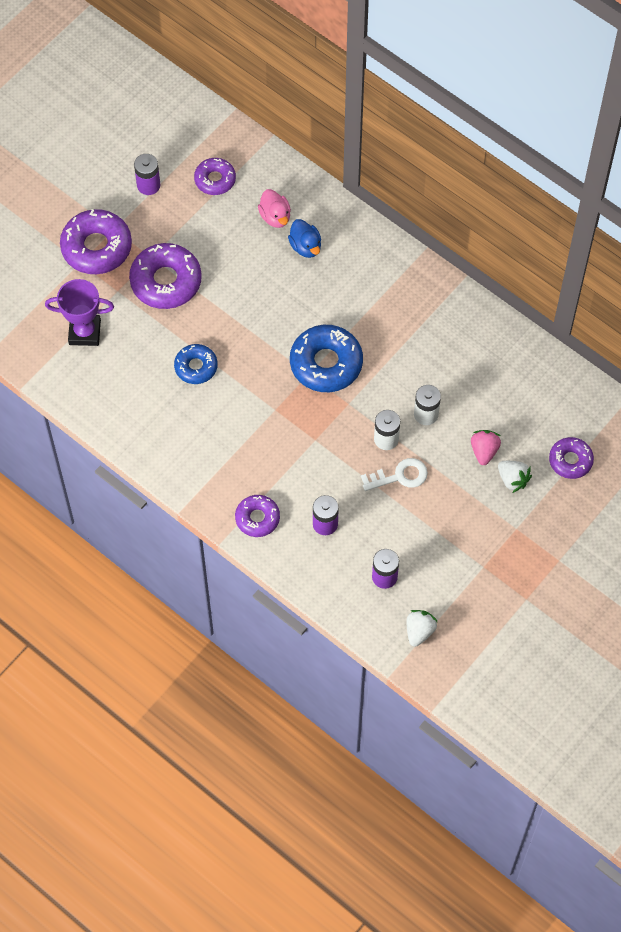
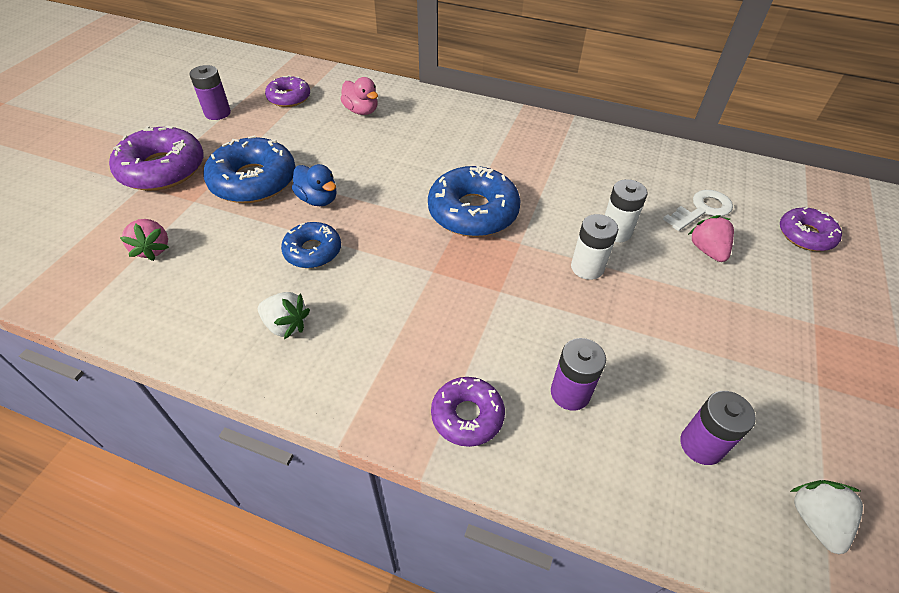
camera: 20 degrees left, 15 degrees down
(85, 332) = (153, 249): purple trophy -> pink strawberry
(166, 281) = (253, 181): purple donut -> blue donut
(305, 246) = (402, 125): blue duck -> blue duck (318, 199)
(400, 476) = (631, 303): white key -> white key (702, 210)
(512, 479) = (763, 270): white strawberry -> white strawberry (286, 325)

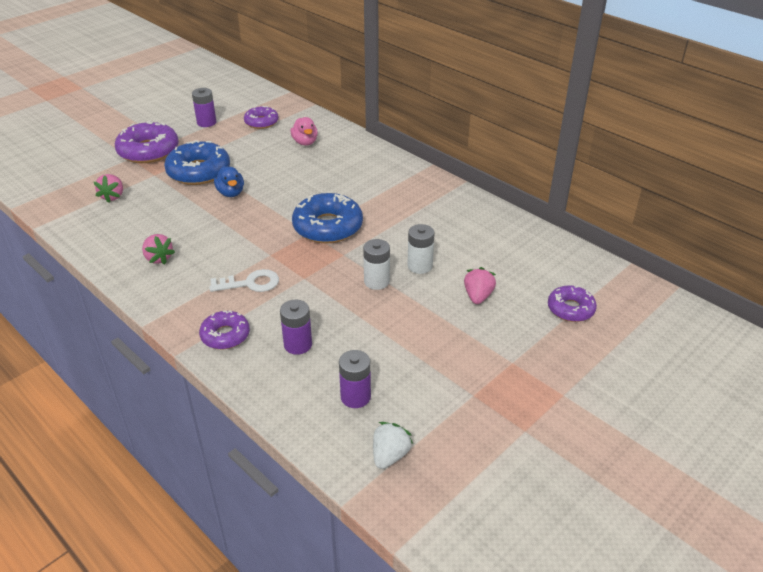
camera: 25 degrees right, 10 degrees down
(286, 325) = (158, 258): white strawberry -> pink strawberry
(313, 251) = (204, 222): blue donut -> none
(702, 210) = (503, 270): white key -> white key (250, 283)

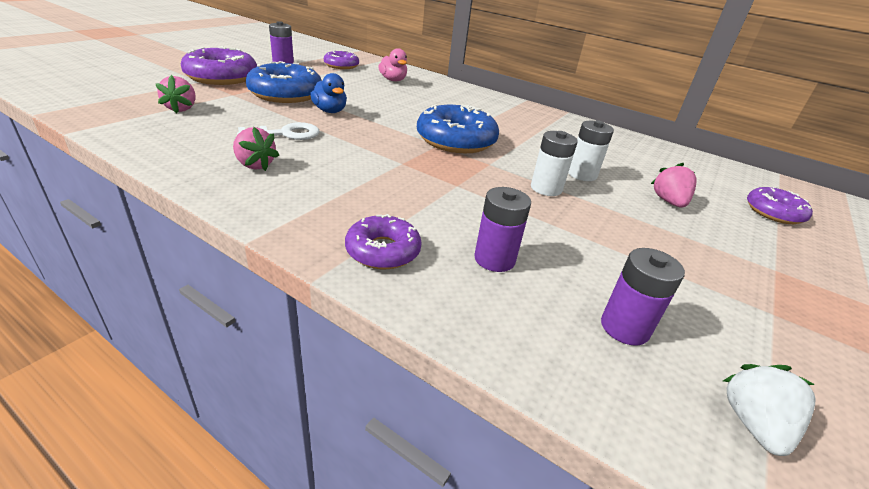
camera: 15 degrees left, 5 degrees down
(250, 283) = (391, 190): white key -> white key (286, 134)

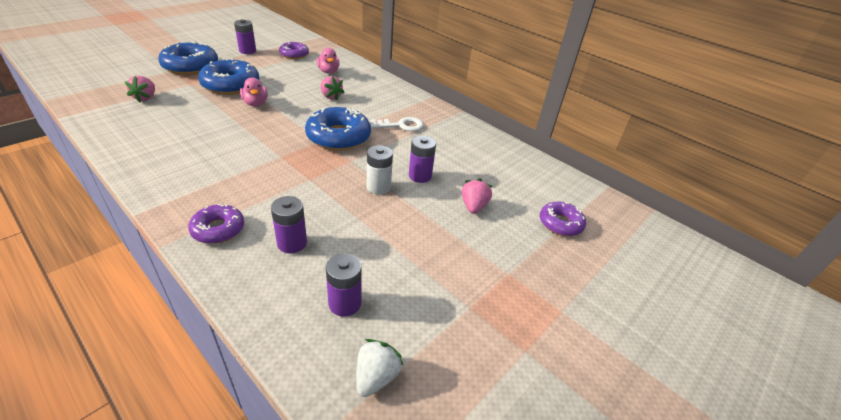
camera: 10 degrees right, 5 degrees up
(222, 77) = (190, 66): purple donut -> blue donut
(255, 165) = (171, 152): pink strawberry -> pink strawberry (331, 97)
(286, 134) = (209, 125): white key -> white key (401, 126)
(330, 111) = (255, 103): blue duck -> pink duck
(582, 174) = (420, 176): white battery -> purple battery

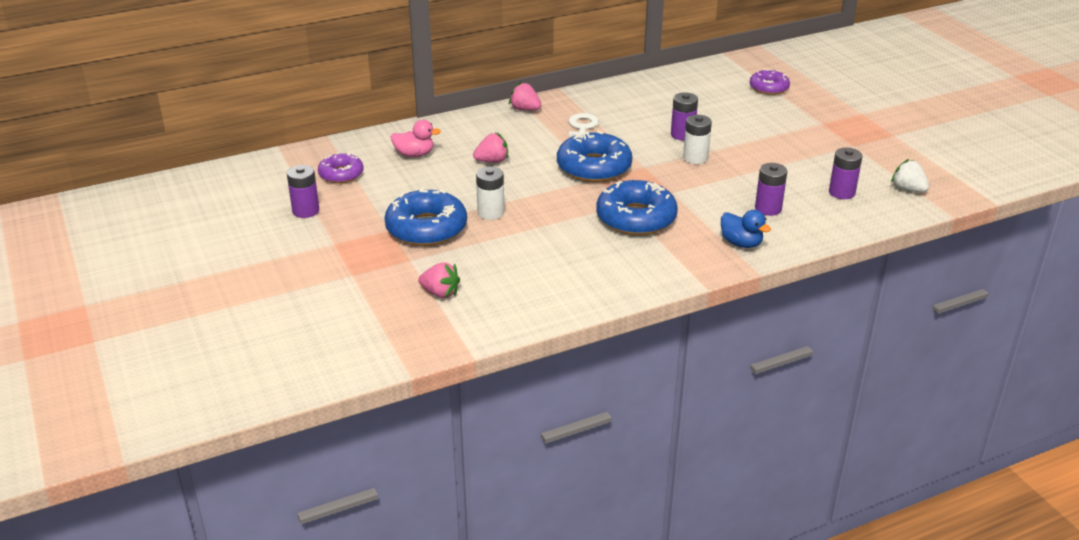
camera: 65 degrees left, 5 degrees down
(190, 66) = (344, 259): blue donut -> blue donut (636, 218)
(218, 229) = (741, 243): purple donut -> blue duck
(255, 103) = (490, 213): pink duck -> white battery
(473, 206) = (737, 119): pink strawberry -> pink strawberry (525, 109)

